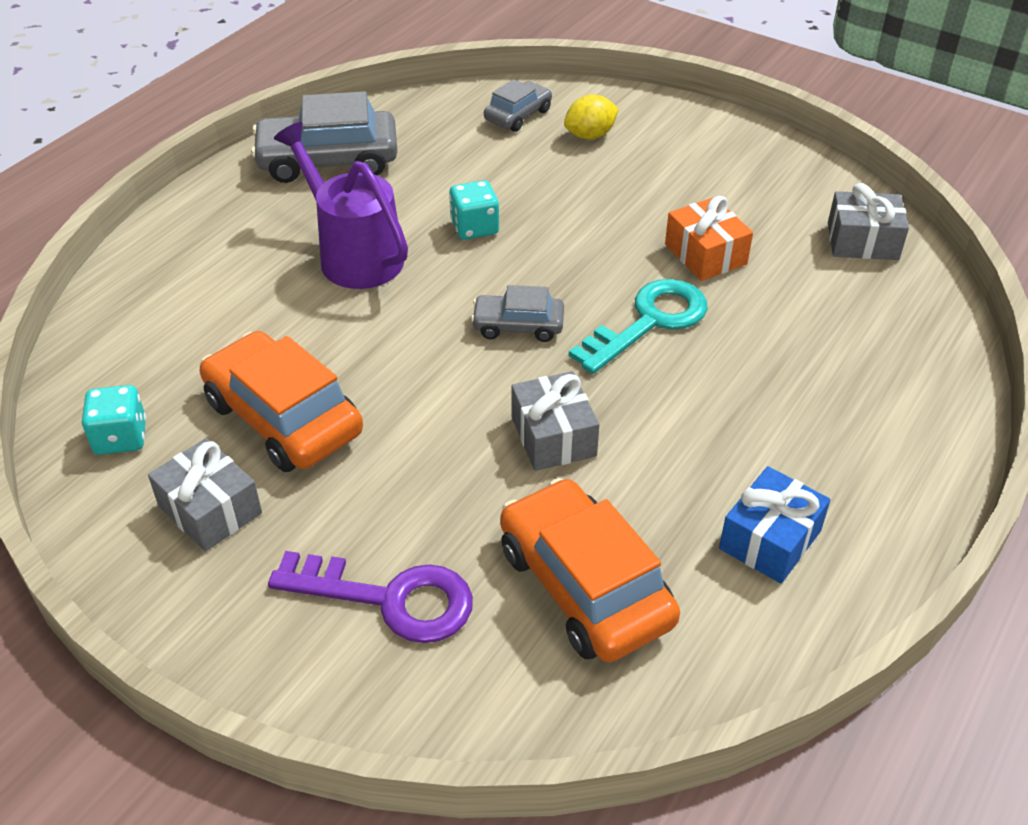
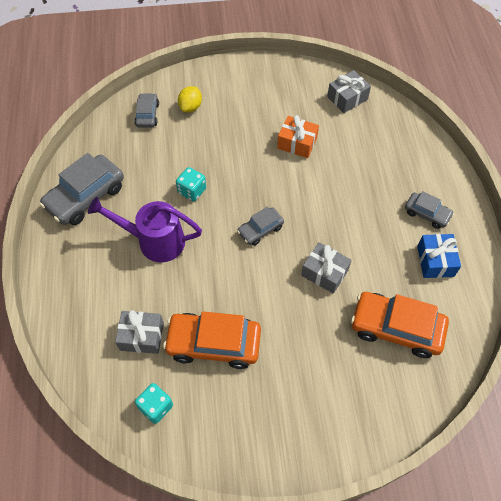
camera: 40 degrees left, 15 degrees up
(210, 510) = (231, 408): grey gift -> grey gift (142, 336)
(390, 598) = (338, 389): purple key -> none
(649, 322) = (307, 192): turquoise key -> none
(832, 466) = (427, 214): none -> grey car

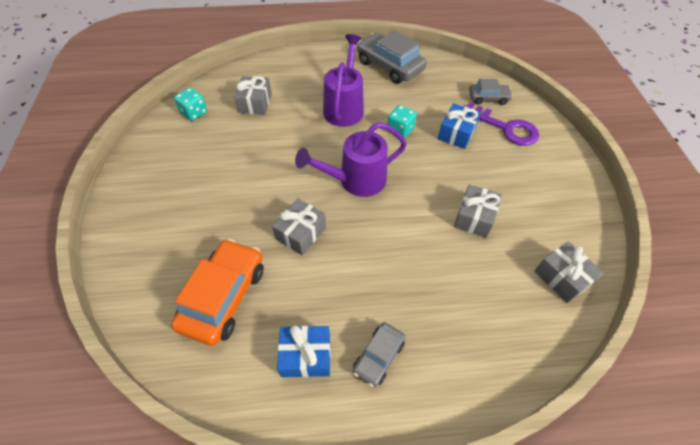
camera: 90 degrees right, 5 degrees down
(191, 107) = (506, 128): yellow lemon -> purple key
(197, 145) = (456, 133): none -> blue gift
(214, 344) = (239, 146): orange car -> none
(260, 230) = (355, 181): grey car -> purple watering can
(297, 143) = (474, 217): orange gift -> grey gift

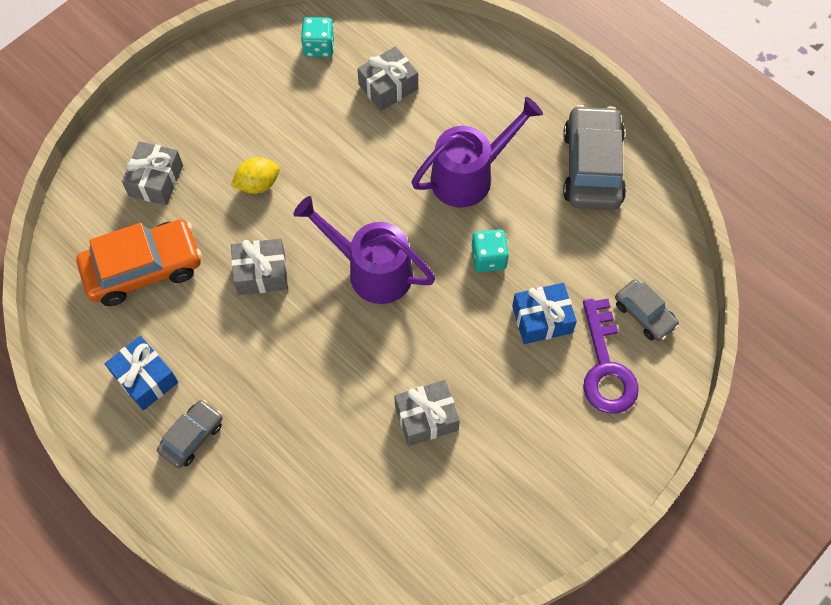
camera: 50 degrees right, 10 degrees up
(241, 194) = (258, 184): none -> yellow lemon
(378, 356) = (192, 436): grey car -> grey car turned 135 degrees clockwise
(562, 277) = (420, 549): grey gift -> grey gift (156, 180)

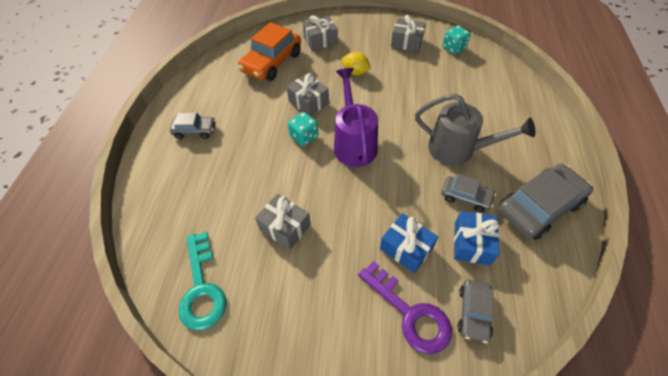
camera: 55 degrees right, 10 degrees down
(143, 268) = (272, 62): orange car -> orange car turned 90 degrees clockwise
(145, 378) = (215, 96): blue gift -> blue gift (472, 243)
(388, 87) = (466, 84): grey gift -> grey gift (407, 42)
(436, 544) = (202, 288): none -> turquoise key
(470, 175) = (458, 150): purple watering can -> grey watering can
(488, 258) = (417, 192): turquoise dice -> turquoise dice (304, 137)
(531, 219) = (465, 197): none -> grey car
(606, 367) = (410, 313): purple key -> purple key turned 90 degrees counterclockwise

